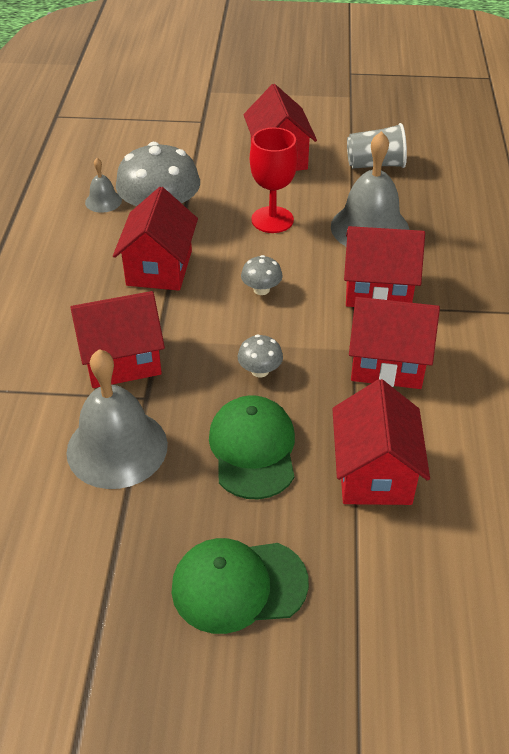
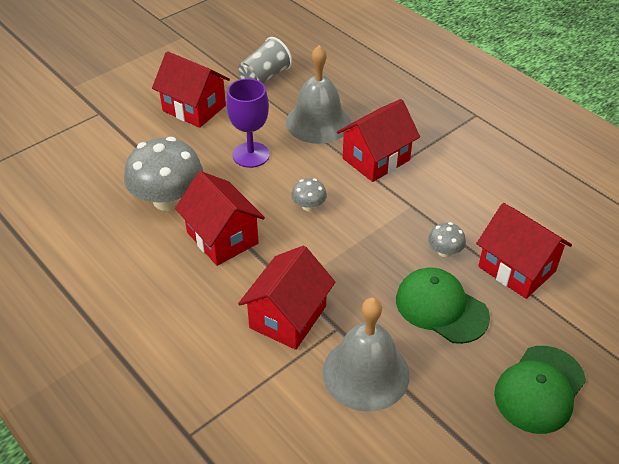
camera: 45 degrees left, 0 degrees up
(103, 201) = (110, 218): grey bell -> none
(260, 370) = (379, 258): grey mushroom -> grey mushroom (444, 251)
(272, 220) = (251, 155): red goblet -> purple goblet
(387, 363) = (440, 200): red house -> none

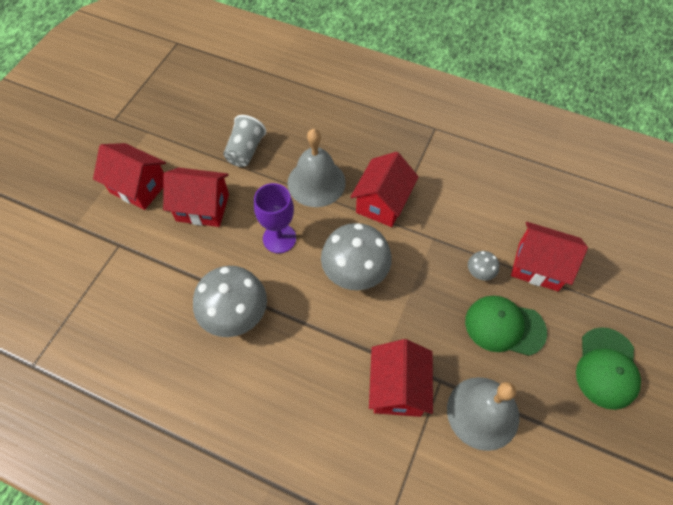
camera: 25 degrees left, 15 degrees up
(222, 238) = (303, 333): red house -> red house (139, 187)
(309, 206) = (355, 272): grey mushroom -> grey mushroom, size x2.19

